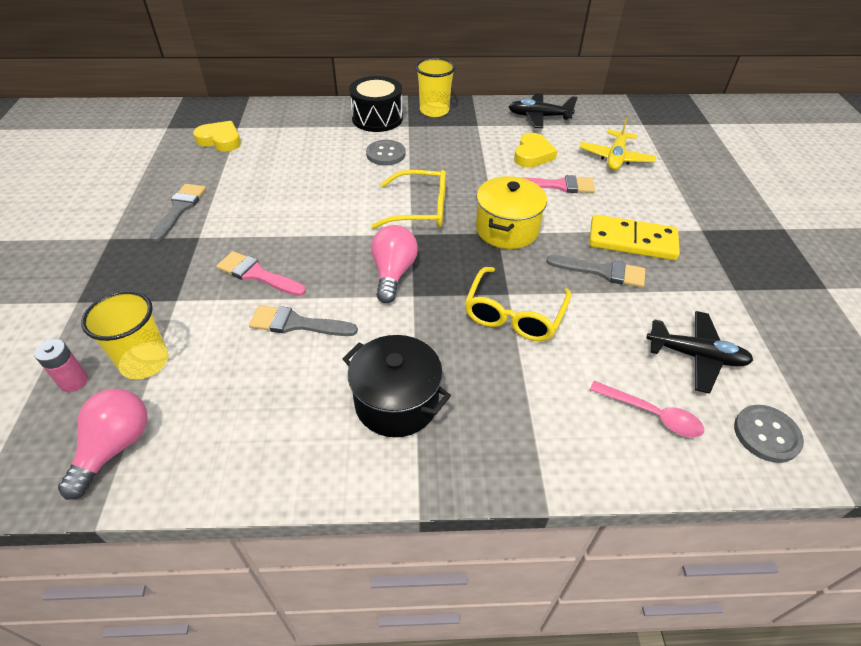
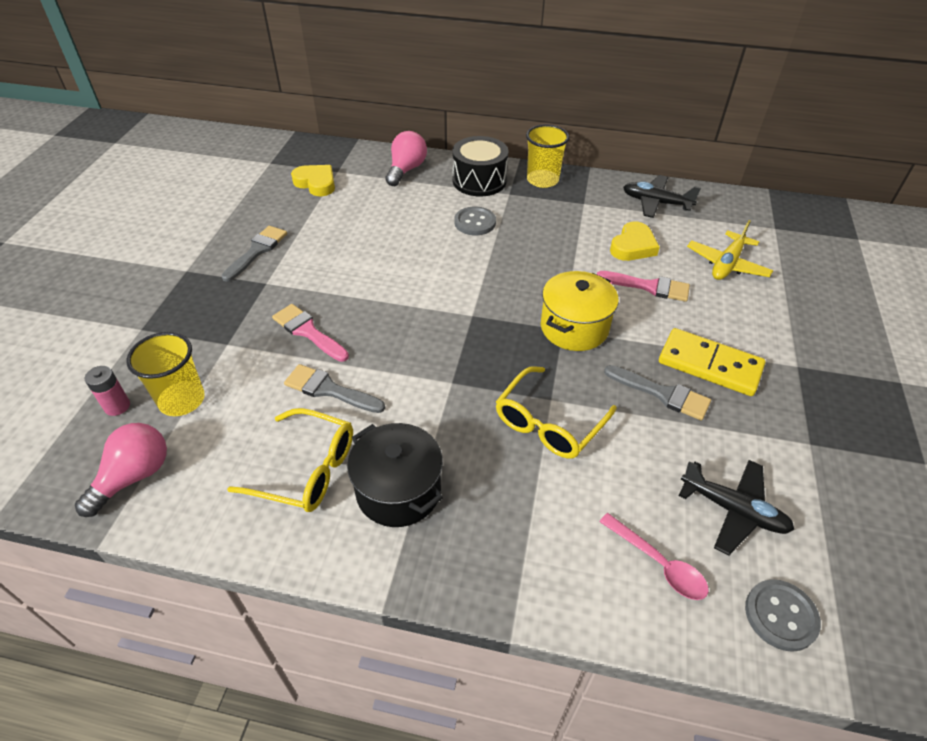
camera: 15 degrees right, 0 degrees up
(393, 273) = (439, 354): pink light bulb -> pink light bulb (406, 170)
(420, 209) = (490, 290): yellow glasses -> yellow glasses (307, 470)

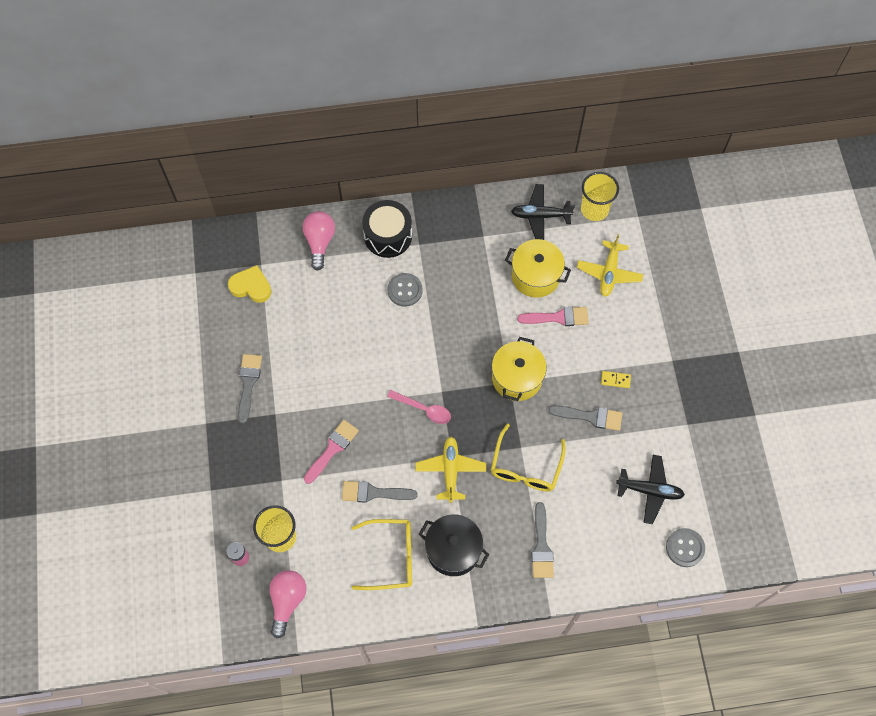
camera: 20 degrees left, 20 degrees up
(308, 332) = (332, 449): pink brush -> pink brush turned 105 degrees clockwise
(443, 396) = (450, 470): none -> yellow plane
(534, 530) = (541, 546): none -> grey brush
(542, 180) = (440, 217): yellow cup -> yellow cup (594, 209)
(633, 246) = (535, 276): yellow heart -> yellow pot
(659, 564) = (616, 541): pink spoon -> pink spoon (424, 409)
(709, 365) = (615, 380): yellow domino -> yellow domino, size x0.43

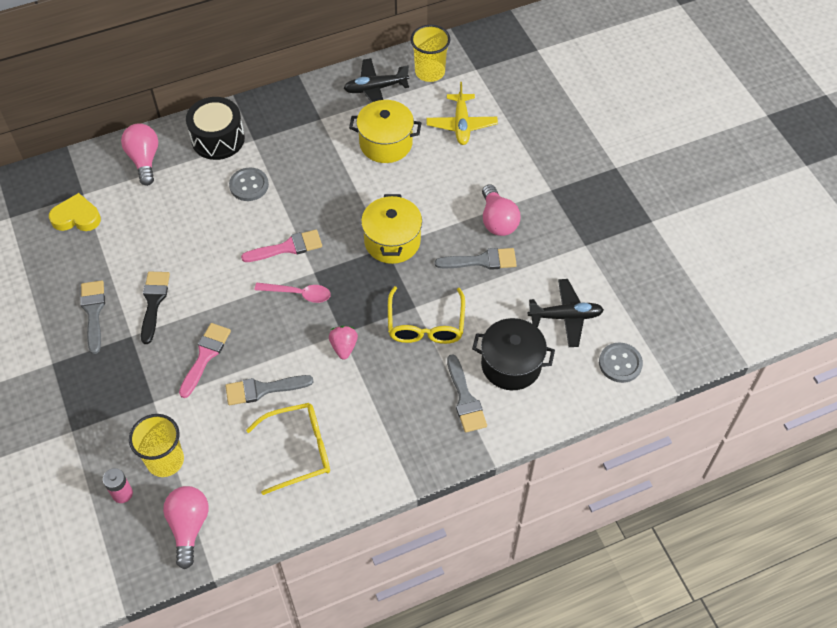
camera: 15 degrees left, 10 degrees down
(300, 386) = (153, 302): none -> black brush
(450, 470) = (344, 347): yellow plane -> pink strawberry
(453, 550) = (368, 426): black pot -> black pot (511, 365)
(558, 317) = (420, 176): pink brush -> pink brush (287, 247)
(615, 380) = (497, 220): yellow domino -> pink light bulb

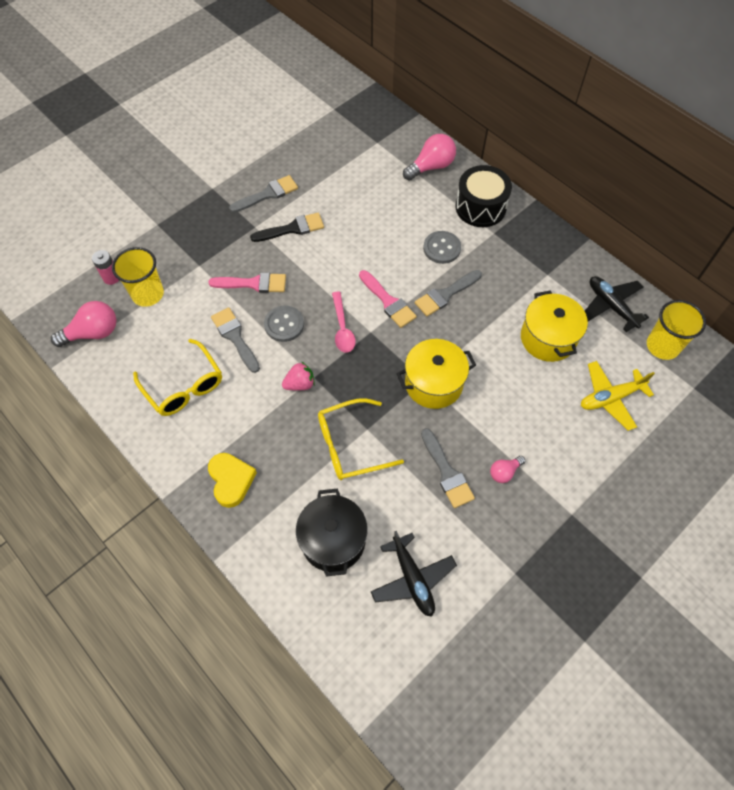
camera: 70 degrees right, 5 degrees up
(76, 217) = (352, 147): yellow heart -> yellow heart (231, 480)
(465, 399) = (279, 508): grey brush -> grey brush (445, 294)
(497, 220) = (504, 472): pink light bulb -> pink light bulb, size x0.56
(620, 363) = (375, 656): grey button -> grey button (284, 324)

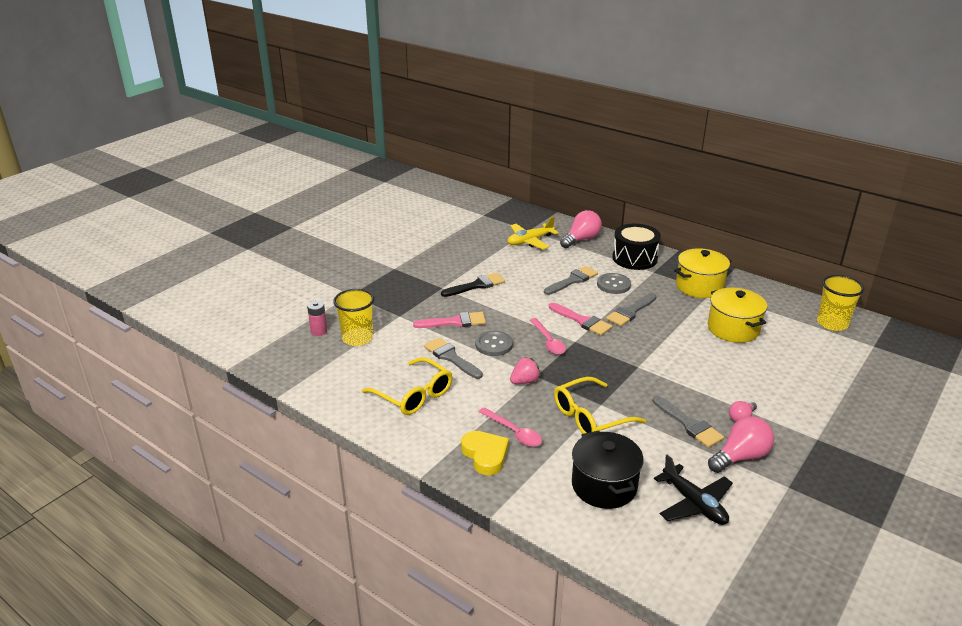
camera: 10 degrees left, 30 degrees down
(93, 333) = (312, 369): pink light bulb -> pink light bulb (740, 457)
(267, 194) = (446, 267): grey brush -> grey brush (572, 280)
(268, 454) = (514, 432): none -> pink spoon
(433, 383) = (647, 368): yellow pot -> yellow pot (699, 286)
(610, 398) = (807, 359): yellow plane -> yellow plane (530, 241)
(611, 306) = (775, 304): black plane -> none

